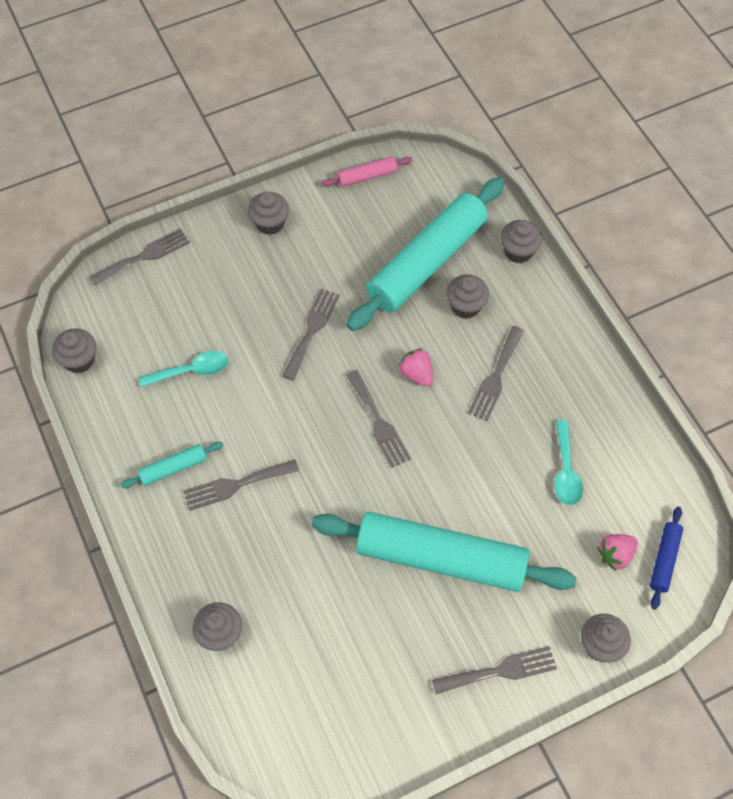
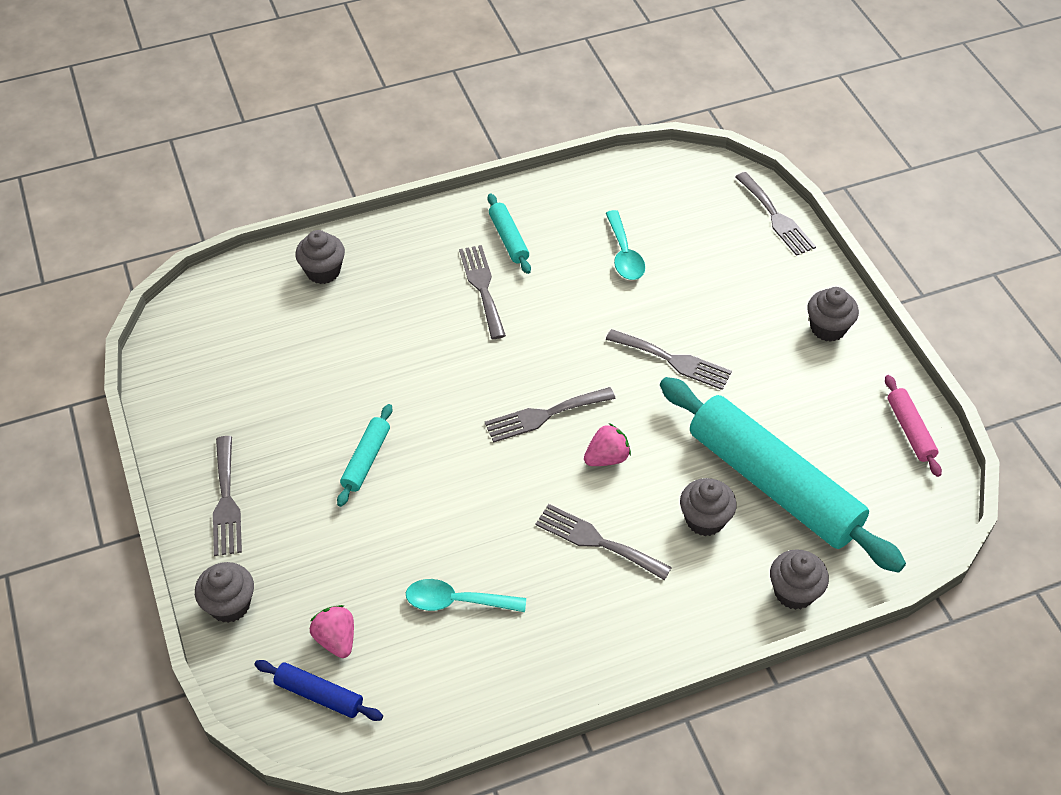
camera: 95 degrees right, 10 degrees down
(79, 360) = (642, 168): grey cupcake -> none
(441, 559) = (366, 460): turquoise rolling pin -> turquoise rolling pin, size x0.42

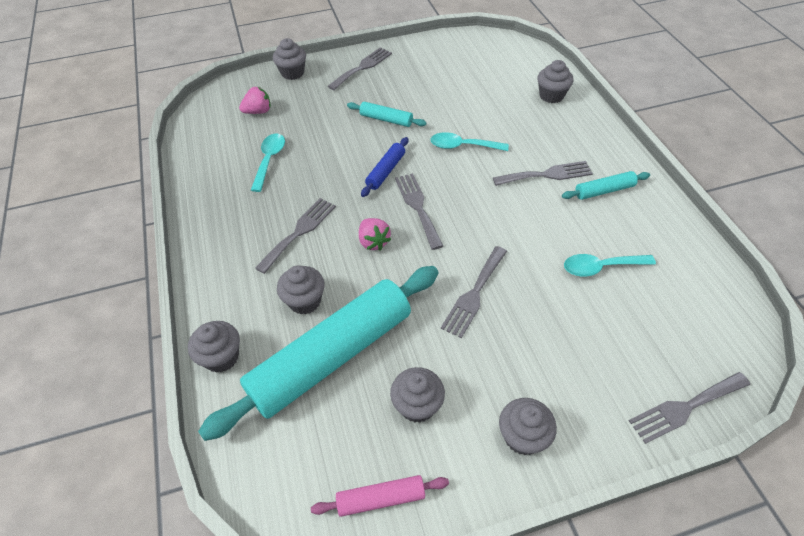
camera: 95 degrees right, 0 degrees up
(226, 501) = (362, 67): grey fork -> grey fork turned 135 degrees clockwise
(319, 695) = (225, 107): blue rolling pin -> blue rolling pin (385, 171)
(428, 369) = (462, 146): none -> turquoise spoon
(814, 407) = (417, 405): none -> grey cupcake

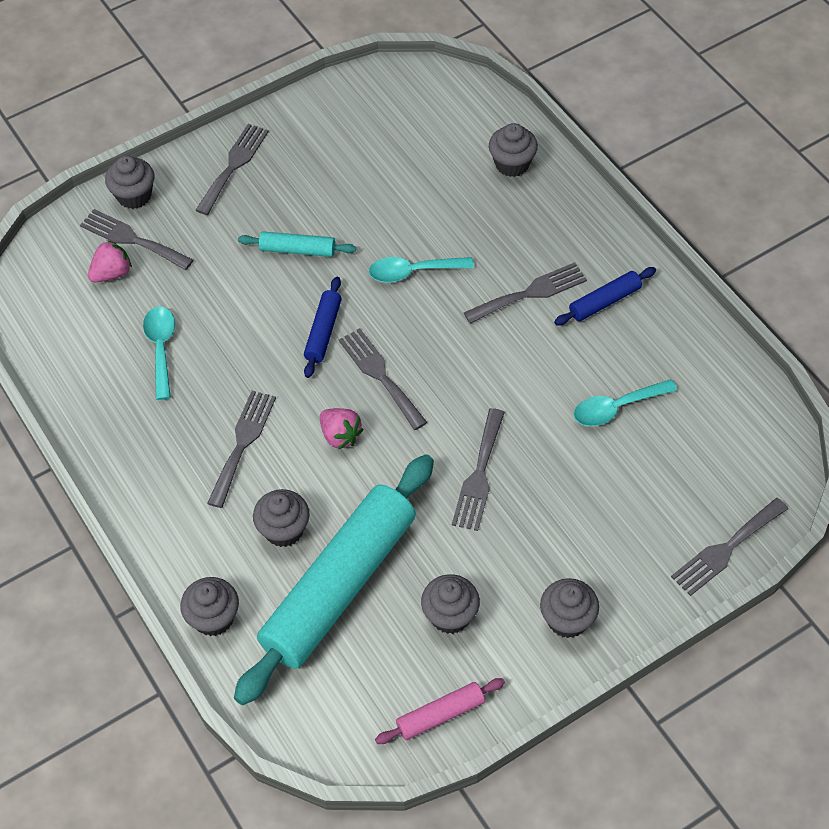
camera: 15 degrees left, 5 degrees up
(280, 95) = (132, 239): none -> grey fork
(604, 190) = (604, 301): turquoise rolling pin -> blue rolling pin

